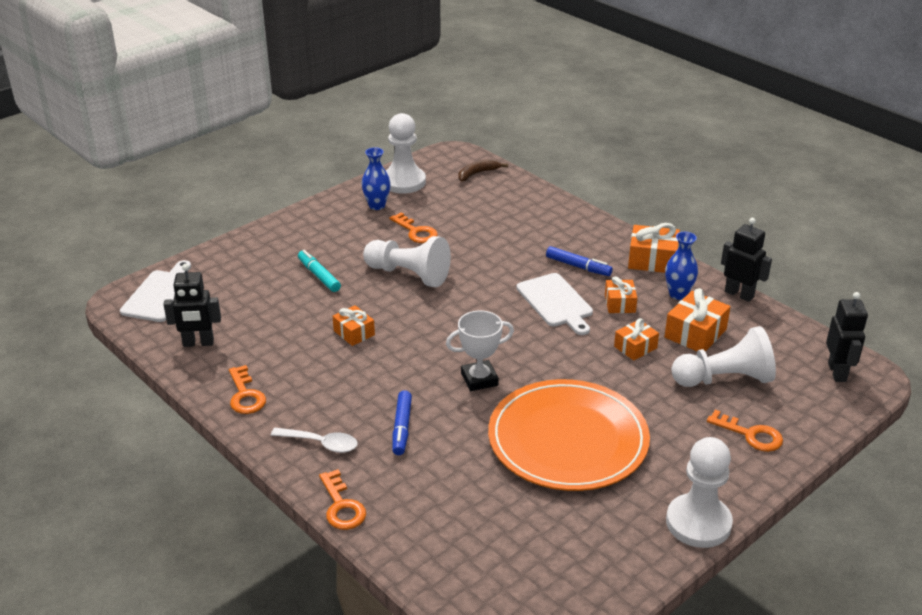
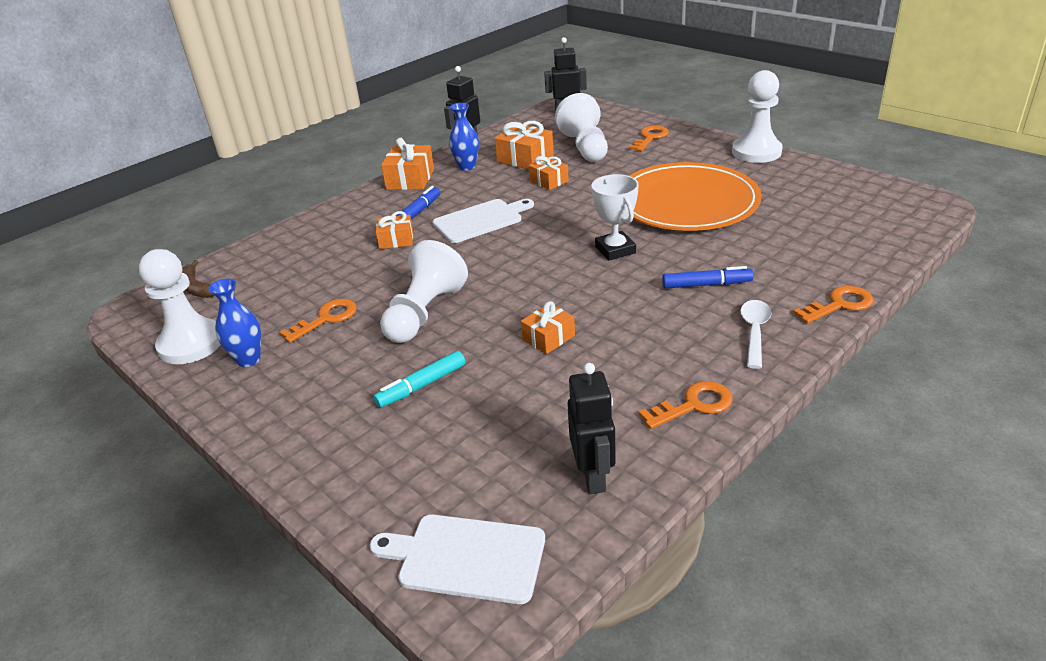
camera: 90 degrees left, 0 degrees up
(620, 303) = (482, 190): orange gift -> orange gift (396, 240)

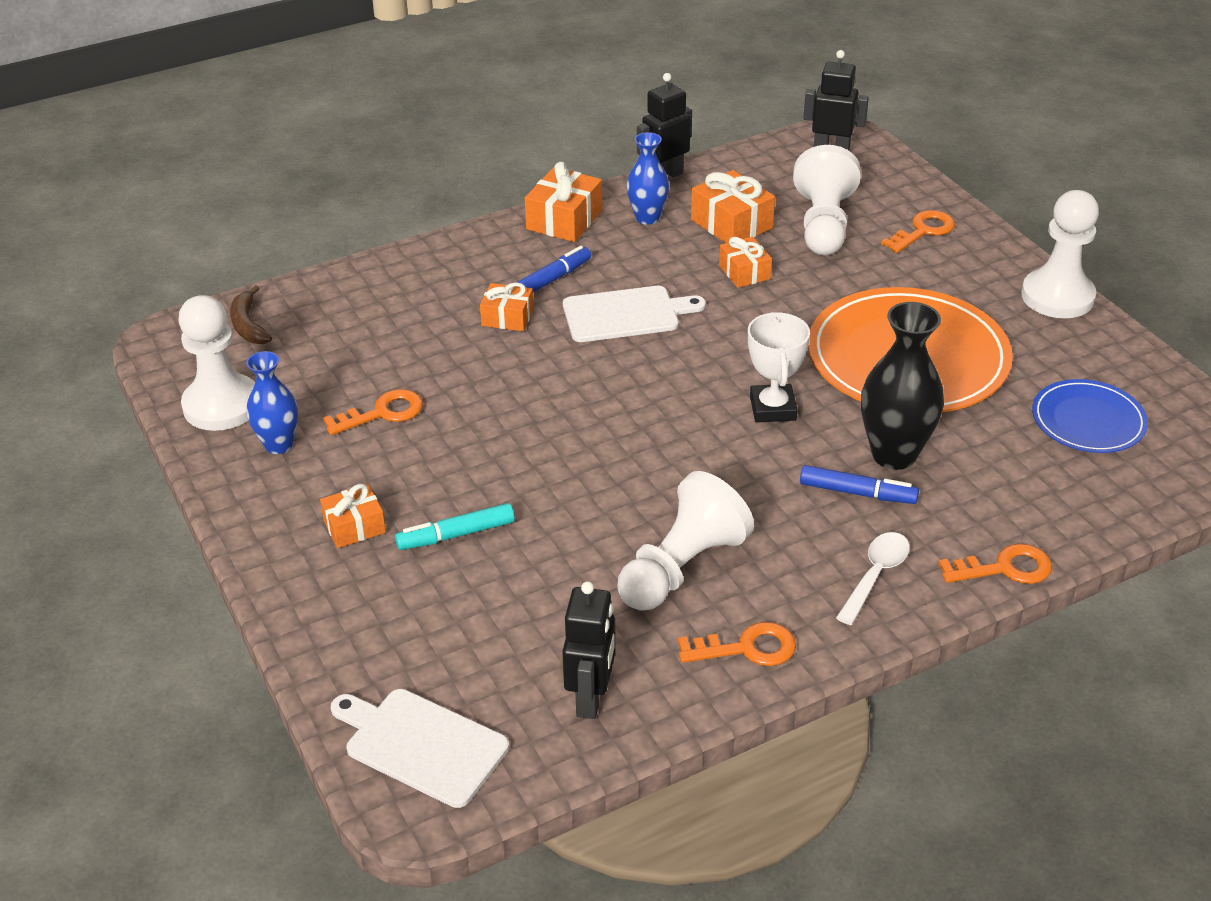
camera: 15 degrees right, 5 degrees up
(424, 313) = (498, 437): white pawn -> white pawn (682, 567)
(548, 338) = (627, 513): orange gift -> orange gift (354, 526)
(715, 257) = (894, 454): none -> black vase
(826, 209) = (1088, 420): none -> blue plate

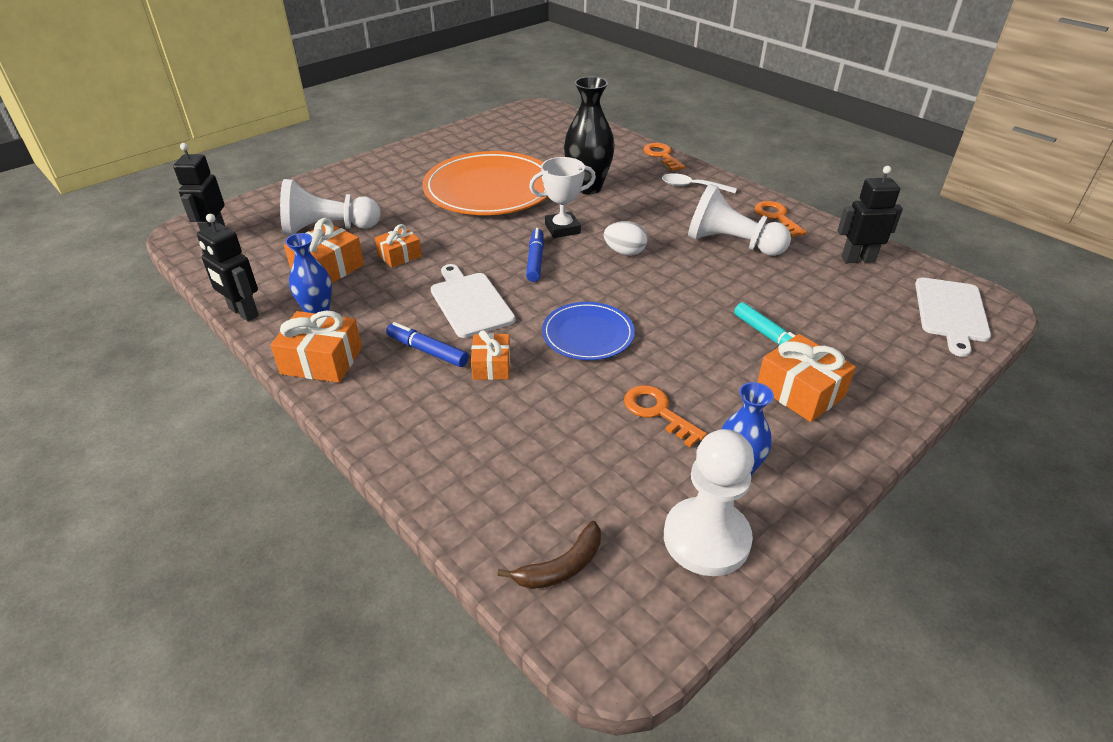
camera: 105 degrees left, 0 degrees up
(354, 526) = (800, 391): orange gift -> orange gift, size x1.55
(693, 454) = (624, 252): none -> white egg
(857, 493) = (628, 196): blue marker -> blue marker (535, 260)
(923, 231) = (336, 192): orange key -> none
(1057, 297) = (411, 149): white pawn -> none
(1088, 420) = (530, 139): blue plate -> blue plate (588, 334)

